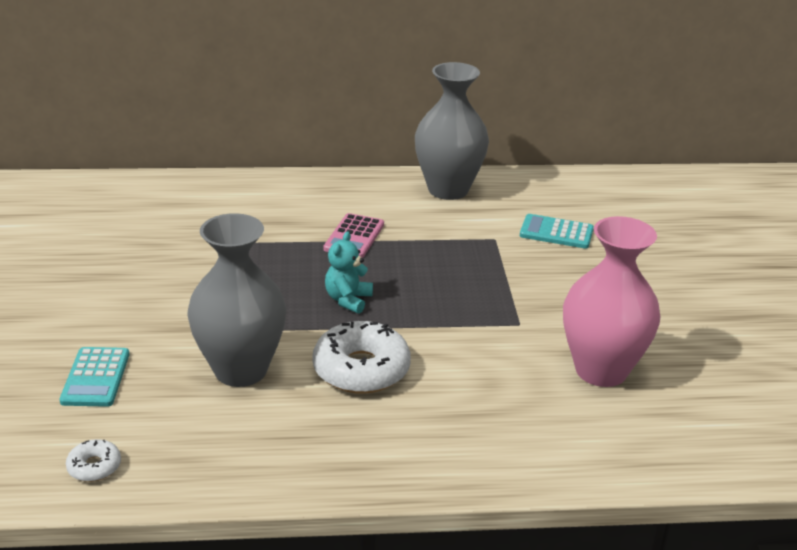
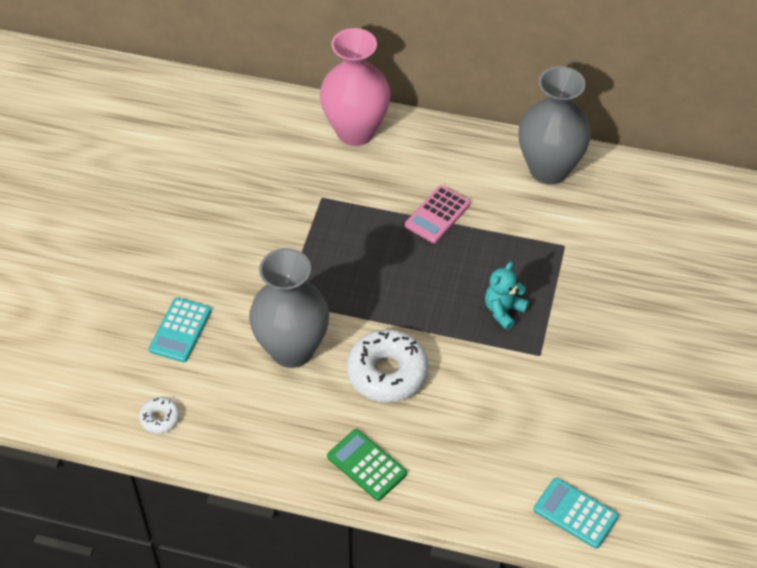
camera: 20 degrees right, 20 degrees up
(348, 300) = (404, 292): turquoise teddy bear -> turquoise teddy bear (503, 311)
(377, 458) = (366, 465): none -> green calculator
(556, 232) = (626, 250): turquoise calculator -> turquoise calculator (575, 513)
(601, 370) = (585, 424): pink vase -> pink vase (355, 131)

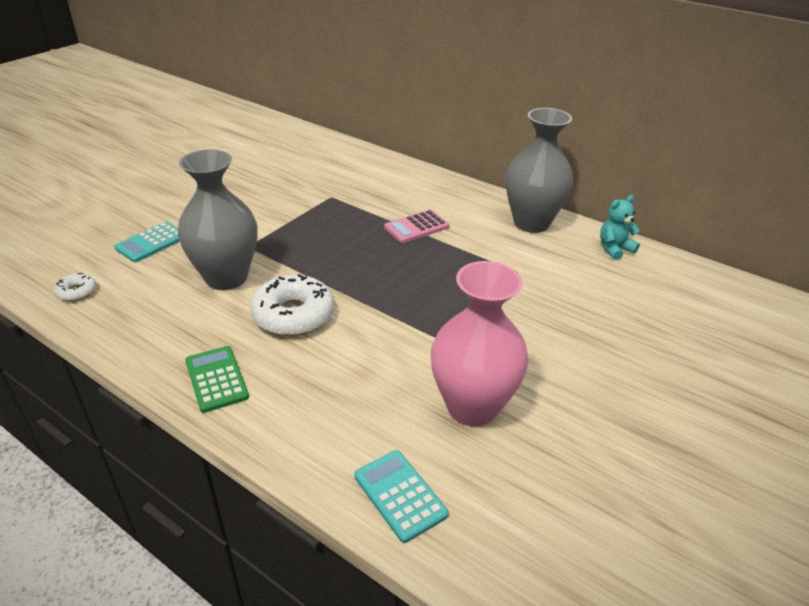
camera: 20 degrees right, 15 degrees down
(355, 131) = (386, 169): pink vase -> pink vase (472, 407)
(503, 311) = (432, 301): turquoise teddy bear -> turquoise teddy bear (614, 249)

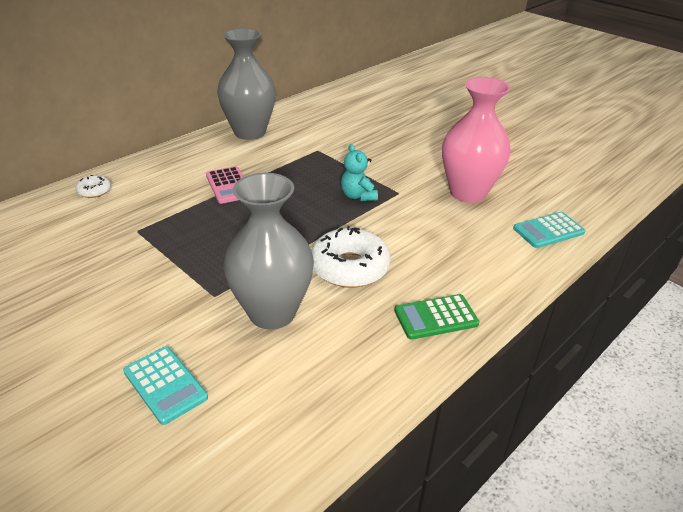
camera: 80 degrees left, 0 degrees up
(77, 292) = (260, 454): white donut -> white donut (94, 191)
(614, 249) = (301, 109): turquoise teddy bear -> turquoise teddy bear (358, 196)

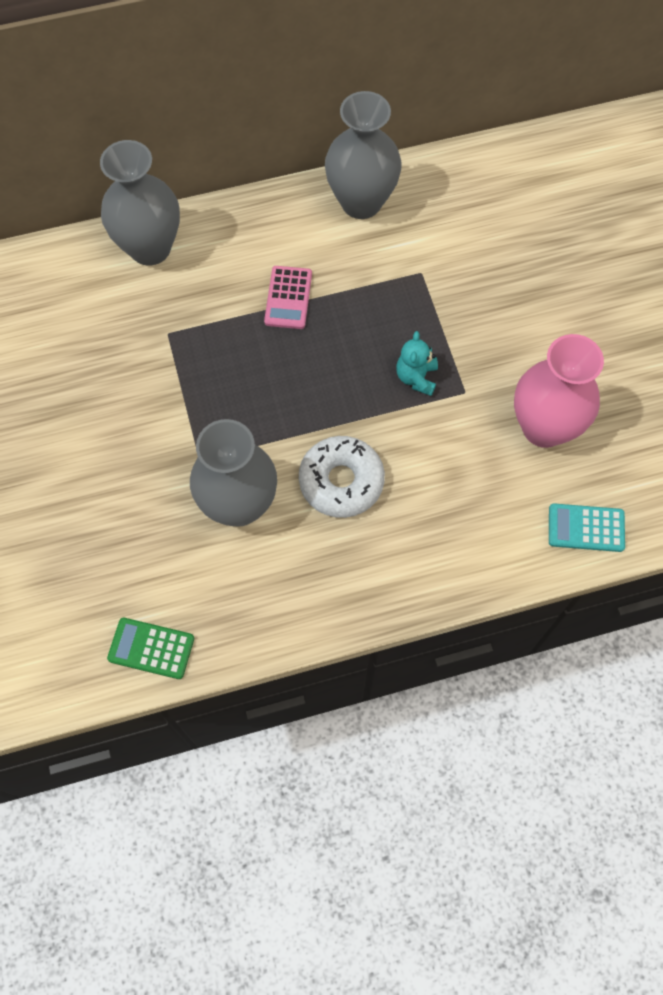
camera: 30 degrees right, 30 degrees up
(94, 191) = (150, 248): white donut -> grey vase
(165, 384) = (118, 541): turquoise calculator -> none
(436, 317) = (380, 583): green calculator -> green calculator (151, 648)

